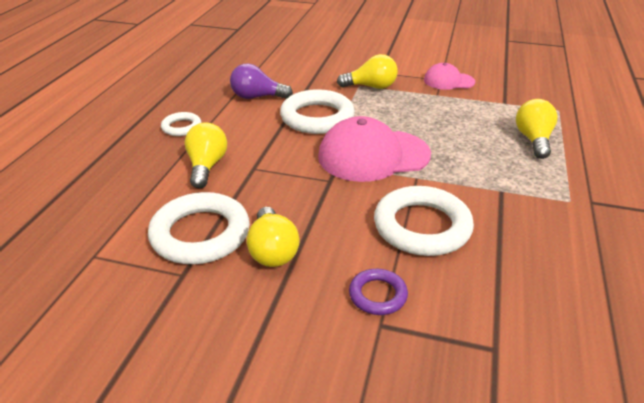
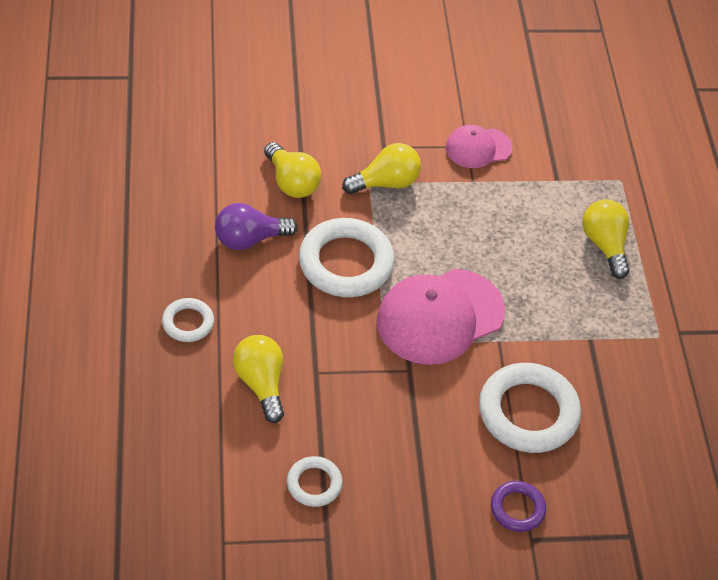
camera: 25 degrees left, 15 degrees up
(200, 234) = (314, 484): white ring -> white ring, size x0.52
(272, 251) = (397, 485): yellow light bulb -> yellow light bulb (292, 182)

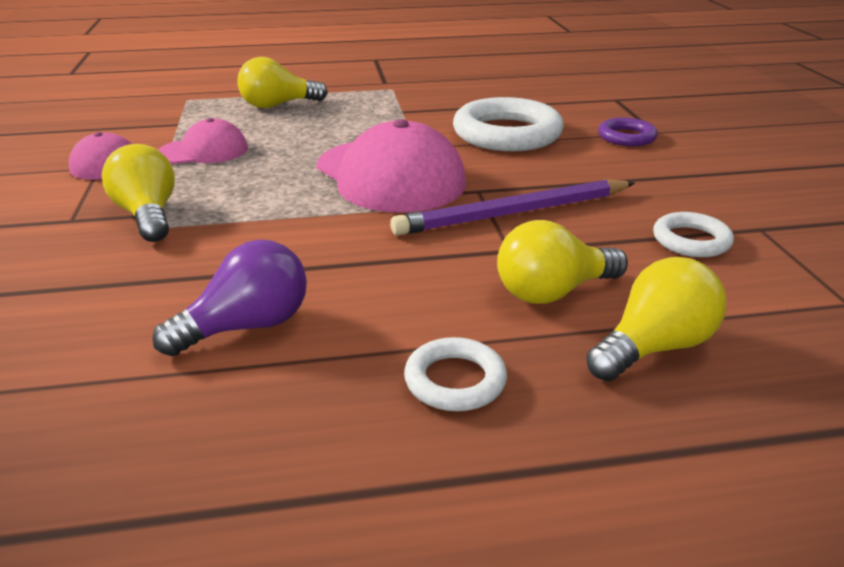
camera: 90 degrees left, 20 degrees down
(250, 239) = (247, 326): purple light bulb -> purple light bulb turned 105 degrees counterclockwise
(292, 182) = (118, 293): yellow light bulb -> yellow light bulb (654, 347)
(346, 263) = (303, 237): white ring -> none
(367, 385) = (514, 213): none -> purple pencil
(495, 202) = (203, 151): none -> pink cap

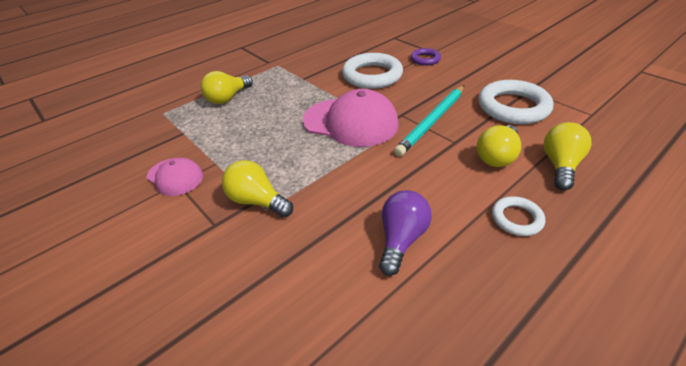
camera: 30 degrees left, 10 degrees up
(203, 151) = (228, 145): pink cap -> none
(514, 213) = (432, 121): purple pencil -> turquoise pencil
(691, 240) = (513, 107): white ring -> white ring, size x1.92

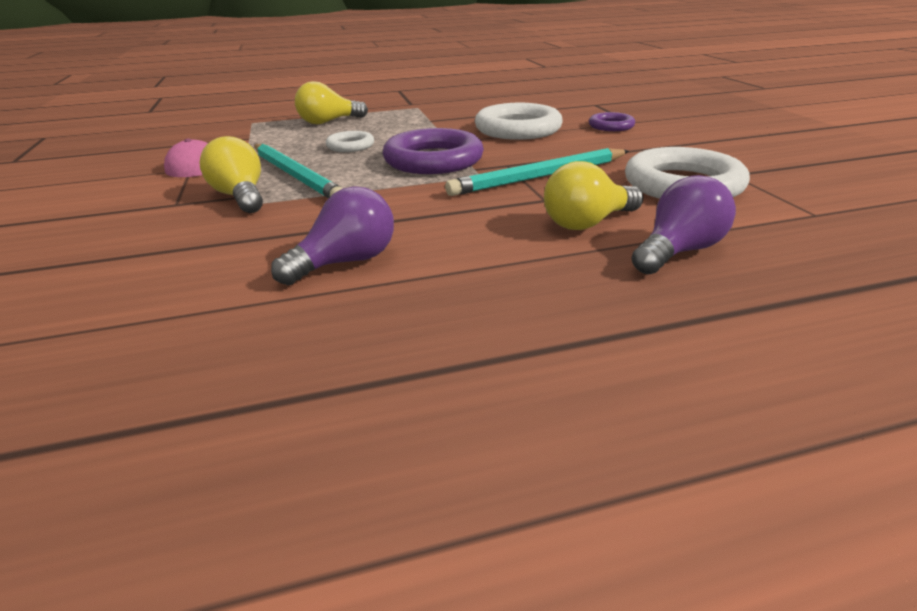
camera: 25 degrees right, 10 degrees down
(273, 166) = (296, 176): none -> turquoise pencil
(350, 122) = (433, 160): pink cap -> purple ring
(516, 219) = (528, 284): white ring -> white ring (350, 146)
(560, 165) = (678, 251): yellow light bulb -> purple light bulb

